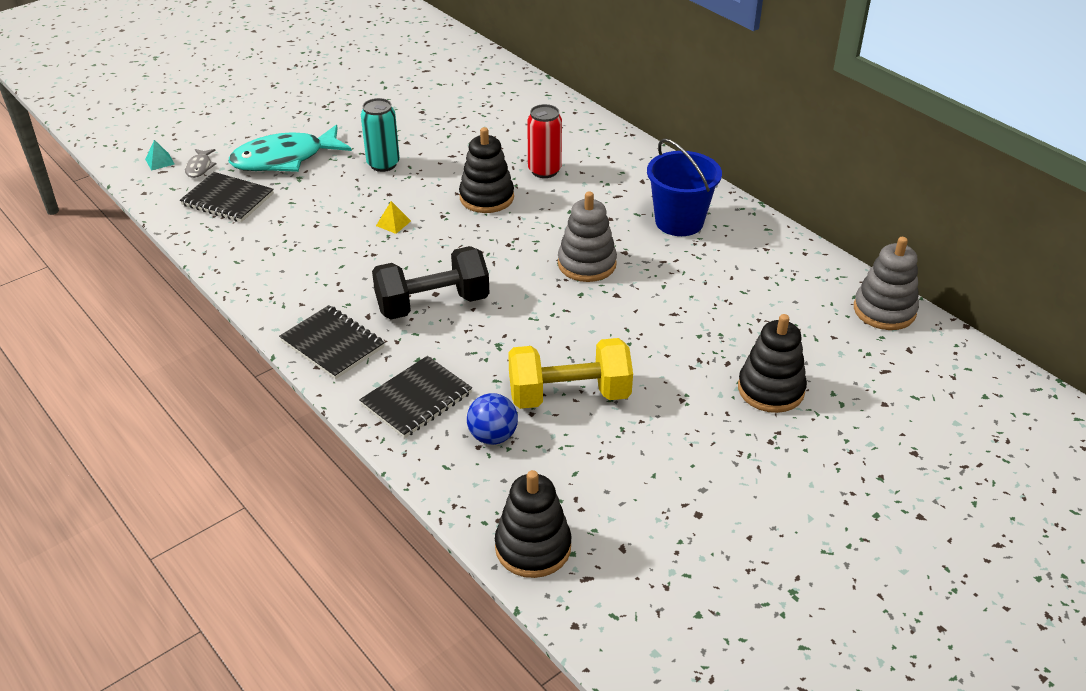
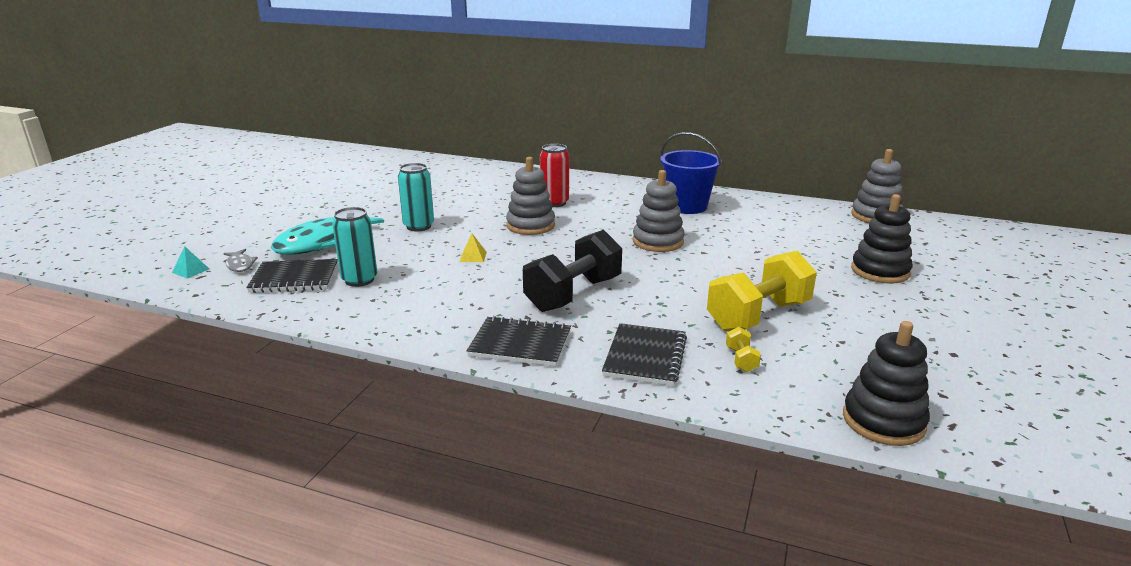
camera: 30 degrees left, 15 degrees down
(275, 220) = (359, 280): none -> turquoise can
(486, 197) = (530, 225): black stacking toy -> grey stacking toy
(493, 436) = (741, 360): blue ball -> yellow dumbbell

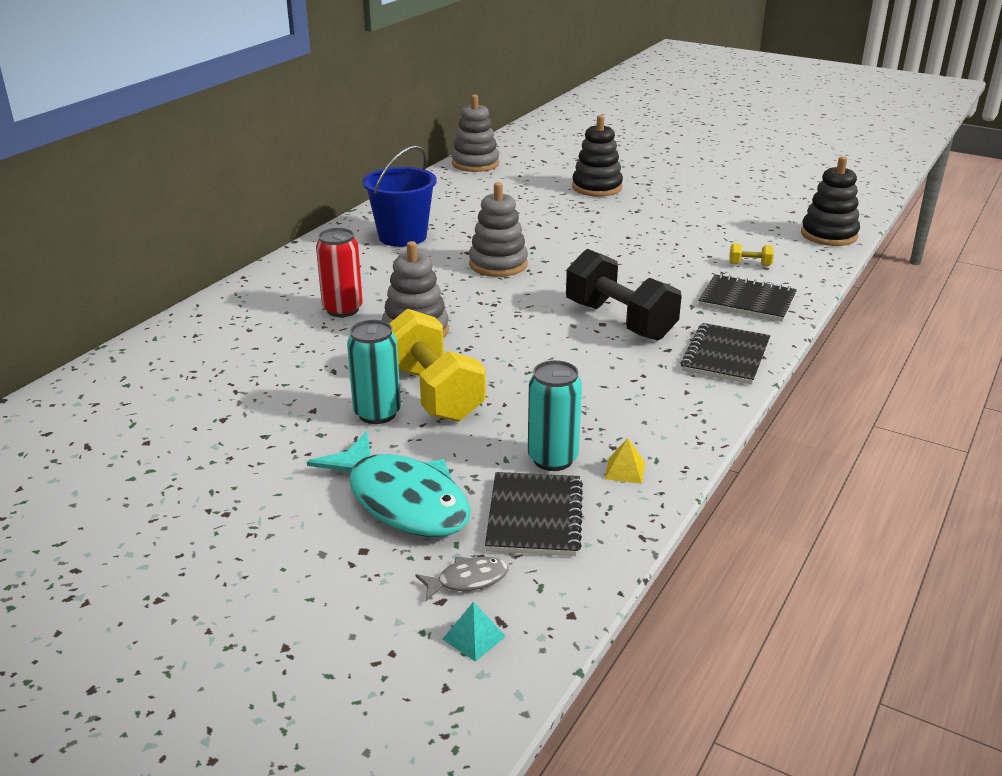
camera: 80 degrees left, 5 degrees up
(473, 256) = (502, 374): yellow pyramid -> yellow pyramid (625, 470)
(758, 316) = (675, 246): yellow dumbbell -> yellow dumbbell (433, 393)

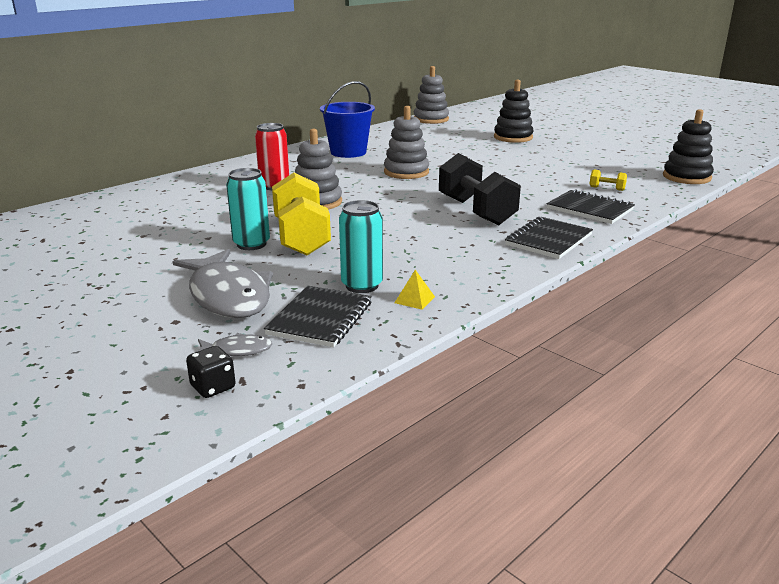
camera: 15 degrees right, 5 degrees down
(402, 500) = (228, 296): turquoise fish -> grey fish
(474, 637) = (213, 387): turquoise pyramid -> black dice

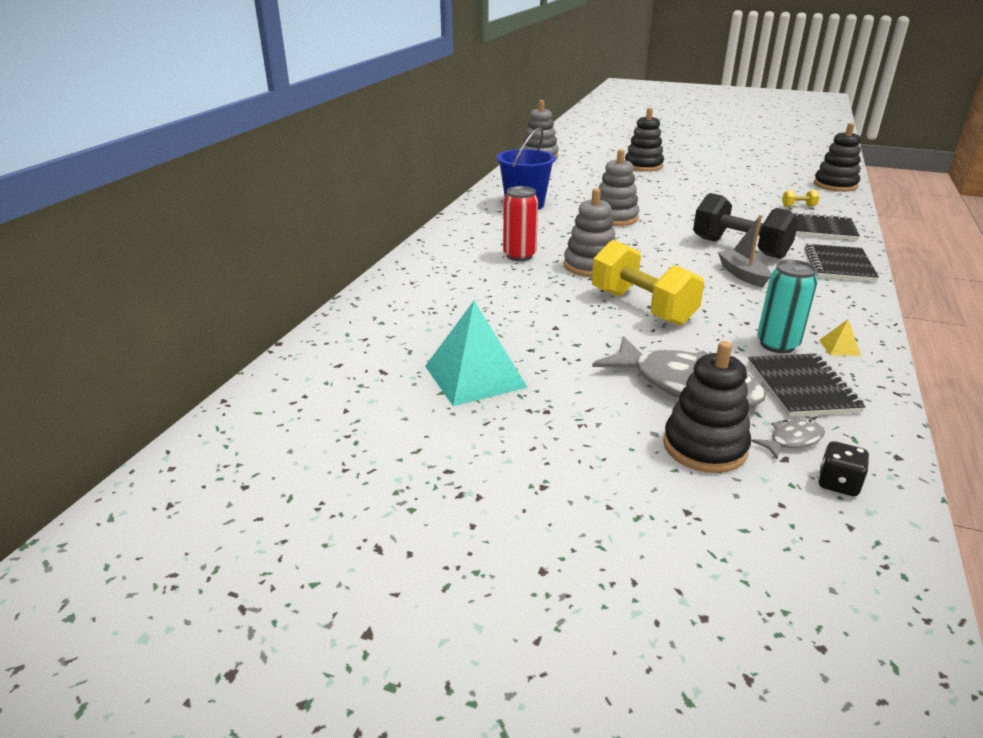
camera: 25 degrees left, 5 degrees up
(93, 255) = (475, 376): none -> turquoise pyramid
(162, 336) = (704, 447): none -> black stacking toy
(251, 244) = (610, 325): turquoise can -> none
(437, 231) = (742, 274): none -> grey boat

